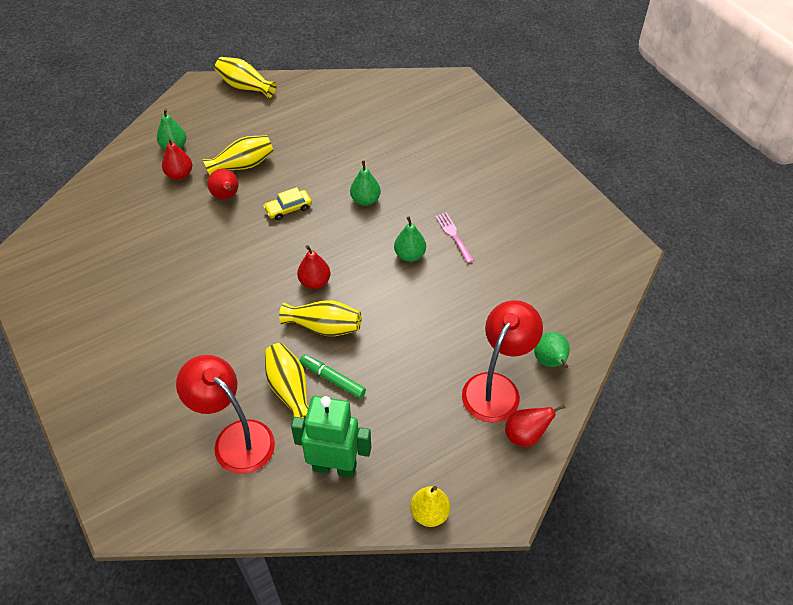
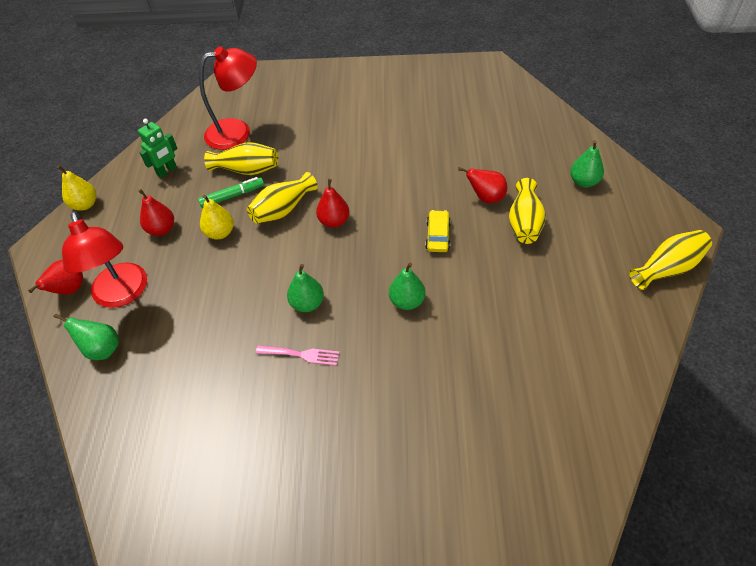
camera: 125 degrees right, 0 degrees up
(179, 174) = (538, 175): red pear -> red pear (161, 229)
(334, 466) = (167, 171): green robot -> green robot, size x0.61
(383, 359) = (220, 233): none -> yellow pear

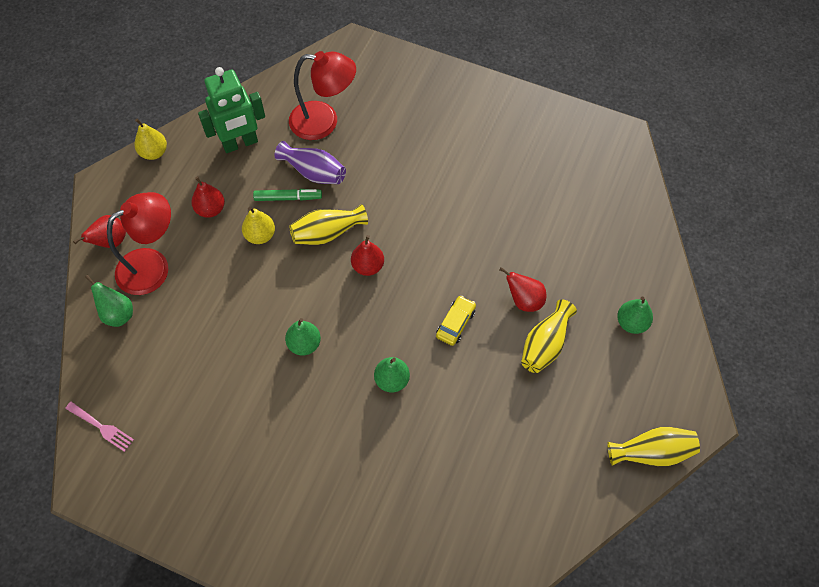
camera: 20 degrees right, 10 degrees up
(122, 294) = (153, 265): red lamp -> red lamp turned 120 degrees counterclockwise
(167, 171) = (240, 143): green robot -> green robot, size x1.65
(247, 170) = (314, 172): yellow vase -> purple vase
(301, 355) = (277, 392): pink fork -> pink fork (102, 427)

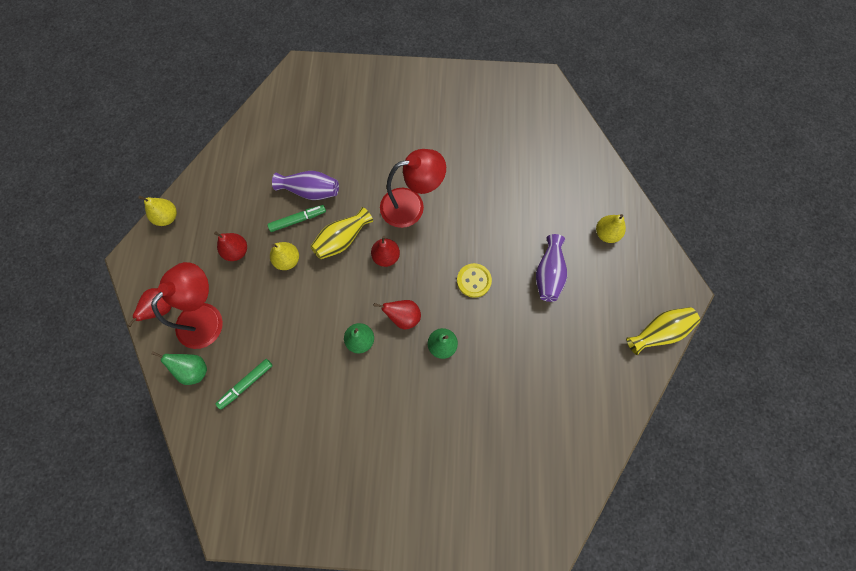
camera: 20 degrees left, 10 degrees up
(102, 427) = (220, 472): pink fork -> none
(165, 347) = (246, 384): none -> green marker
(240, 143) = (239, 185): green robot -> none
(324, 122) = (302, 144): red lamp -> red lamp (411, 205)
(455, 323) = (474, 281): yellow car -> yellow button
(524, 300) = (519, 243): red pear -> red pear (403, 317)
(545, 344) = (548, 274): yellow vase -> purple vase
(631, 323) = (606, 233): green pear -> yellow pear

